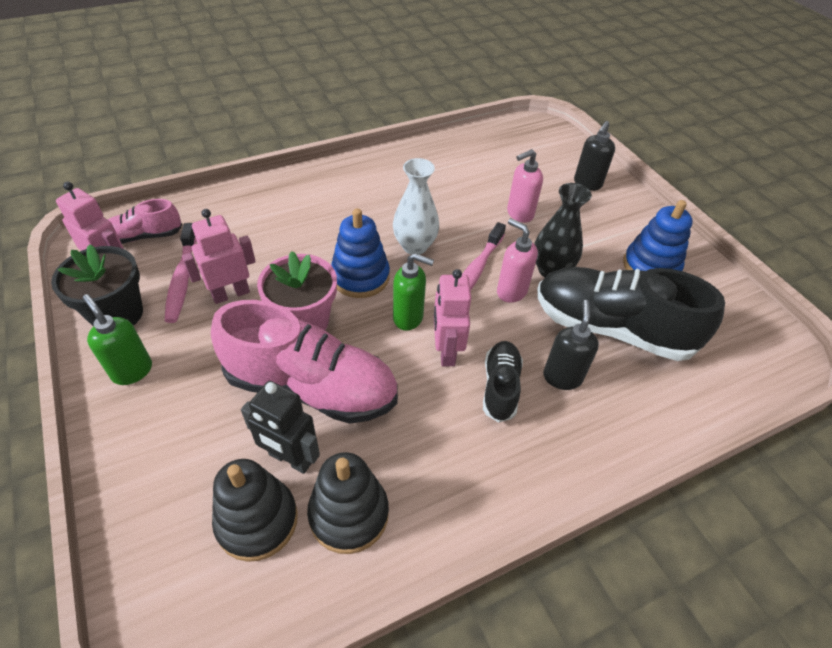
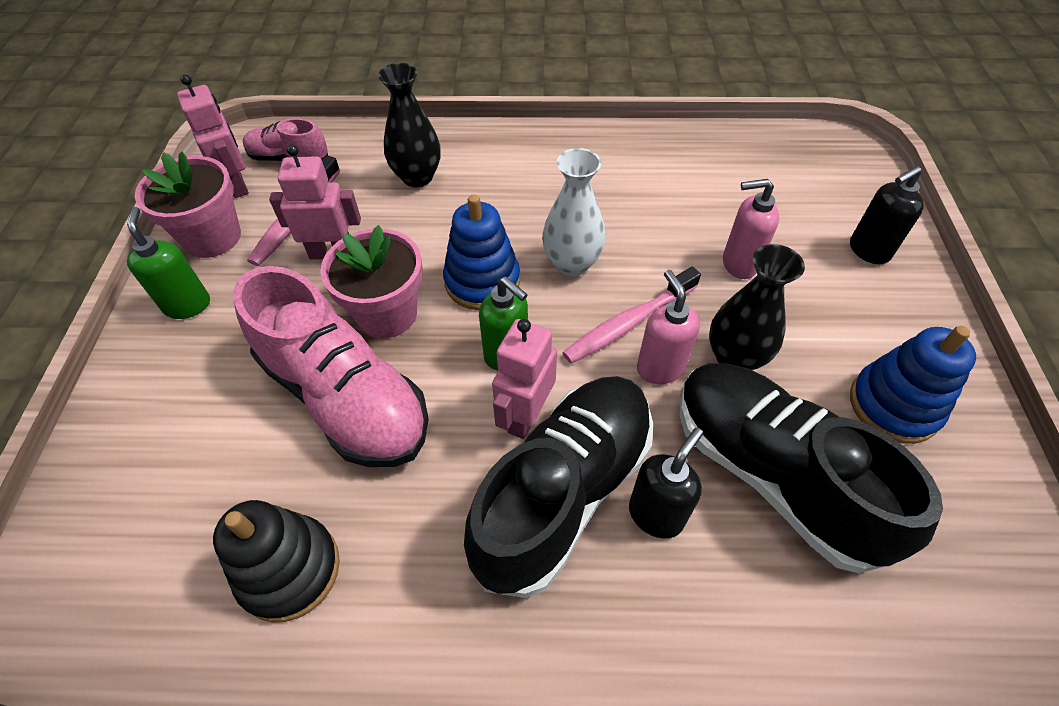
camera: 30 degrees right, 5 degrees up
(117, 314) = (212, 237): black flower pot -> pink flower pot
(257, 520) = (196, 529): black stacking toy -> none
(263, 221) = (417, 177): none -> black vase
(290, 459) = (271, 472): black robot -> none
(500, 387) = (564, 491): black shoe -> black shoe, size x1.95

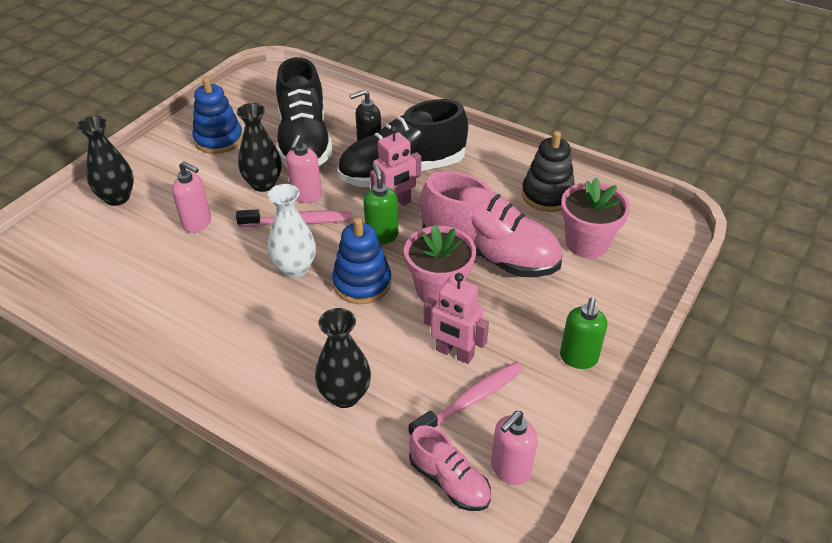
camera: 150 degrees left, 10 degrees down
(212, 237) = (547, 415): pink flower pot -> pink flower pot (587, 243)
(238, 184) = (510, 469): pink robot -> pink soap dispenser
(345, 397) = (489, 253): pink shoe -> pink shoe turned 135 degrees clockwise
(868, 251) = (117, 198): black soap dispenser -> black vase

